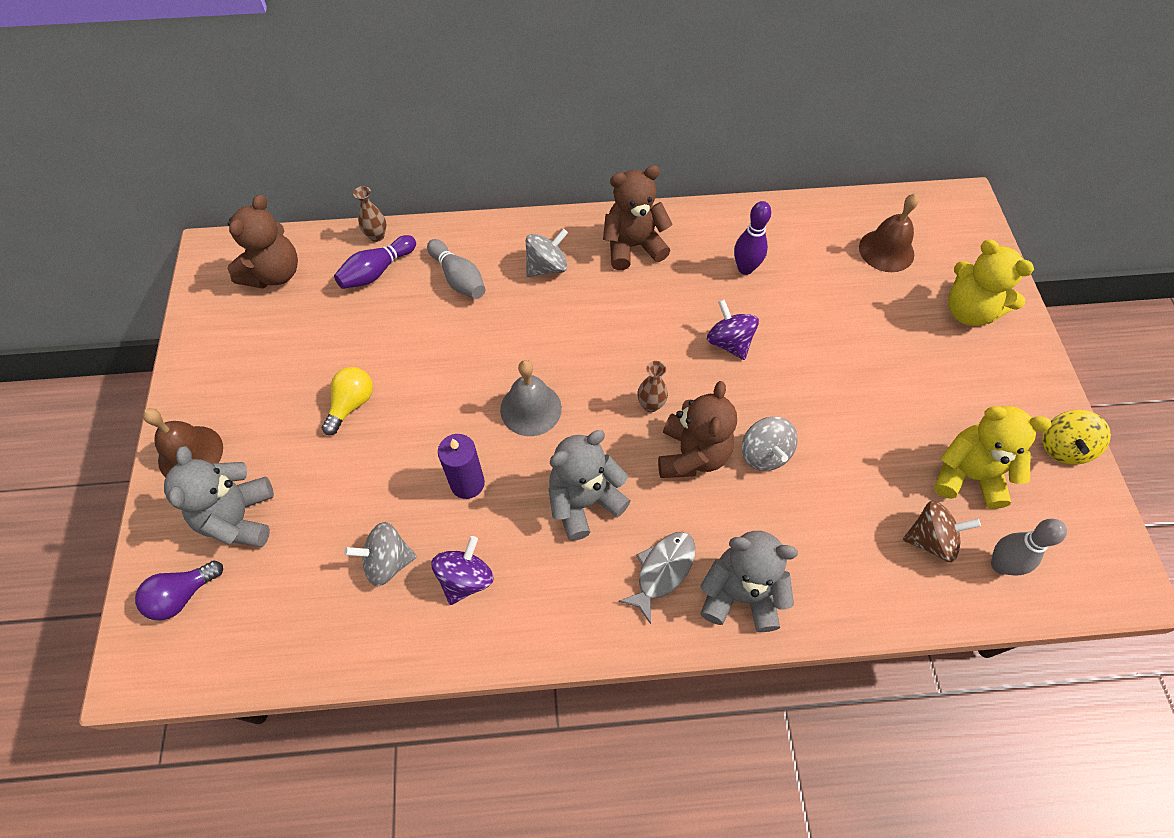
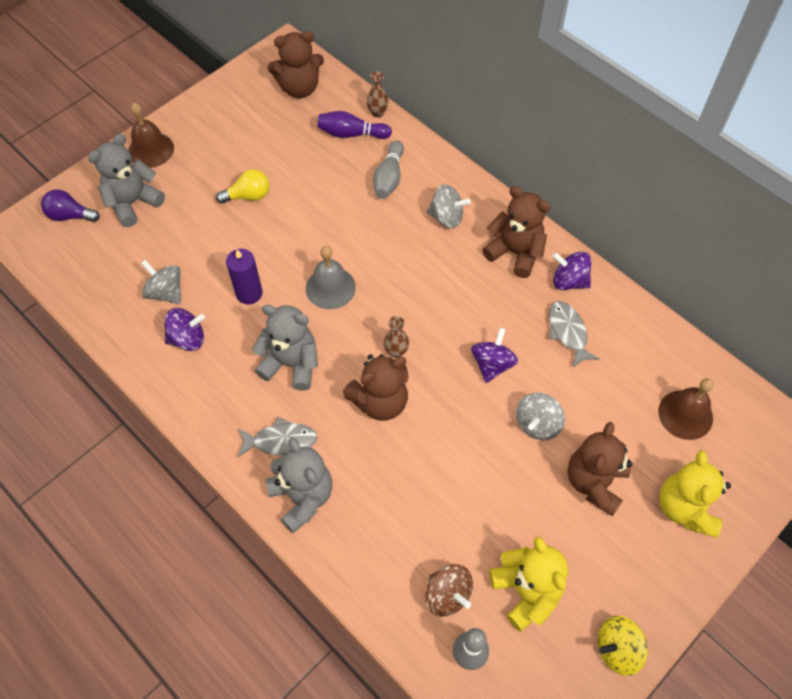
camera: 50 degrees right, 0 degrees up
(696, 232) = (569, 281): none -> purple spinning top
(745, 268) = (568, 332): purple bowling pin -> grey fish
(764, 454) = (421, 445): grey spinning top -> grey spinning top (537, 424)
(901, 353) = (594, 482): none -> brown teddy bear

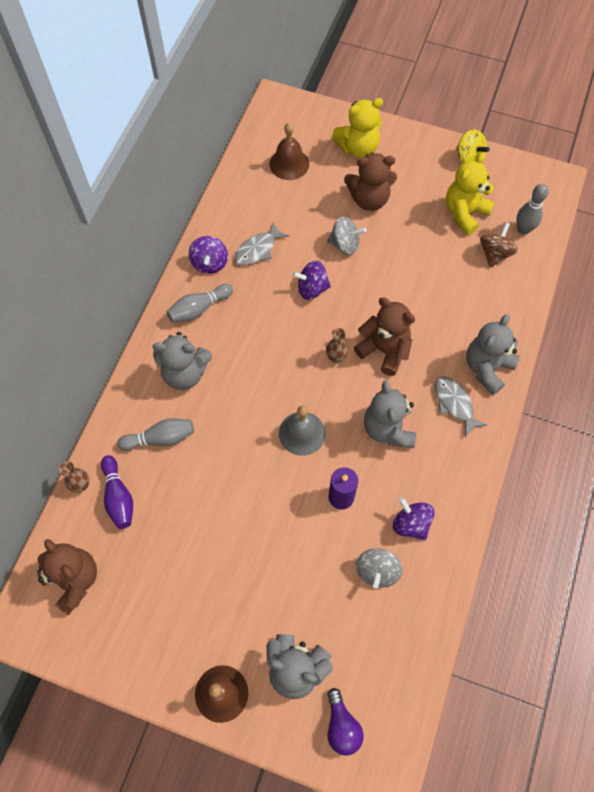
camera: 115 degrees left, 5 degrees up
(248, 196) = (236, 556): yellow light bulb -> none
(446, 217) = (185, 373): grey spinning top -> grey teddy bear
(515, 253) = (199, 309): brown teddy bear -> grey bowling pin

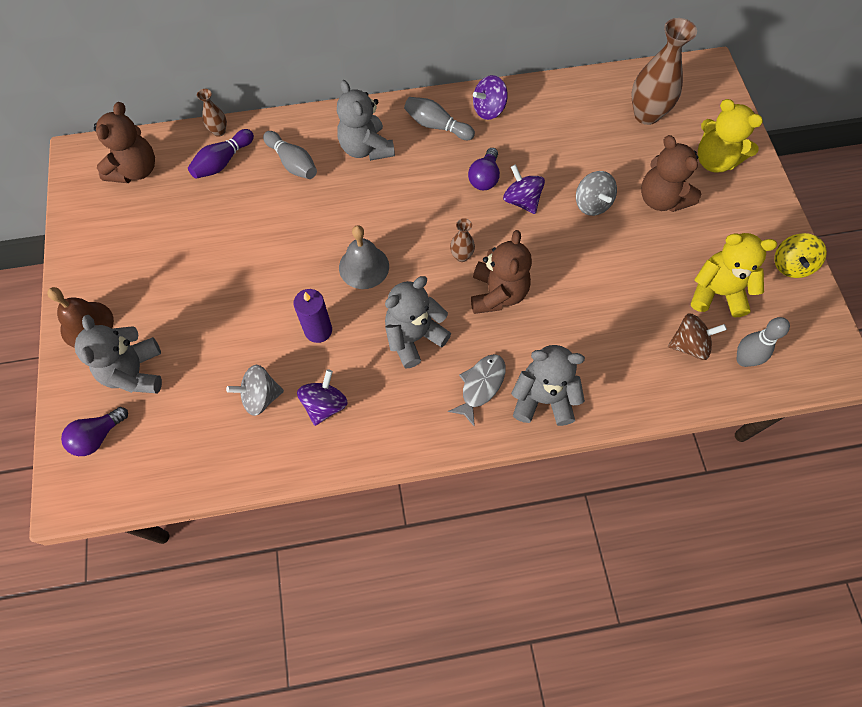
camera: 60 degrees right, 0 degrees up
(258, 250) = (531, 138): grey fish -> none
(274, 302) = (484, 178): none -> purple light bulb
(289, 164) = (646, 114): brown bell -> brown vase

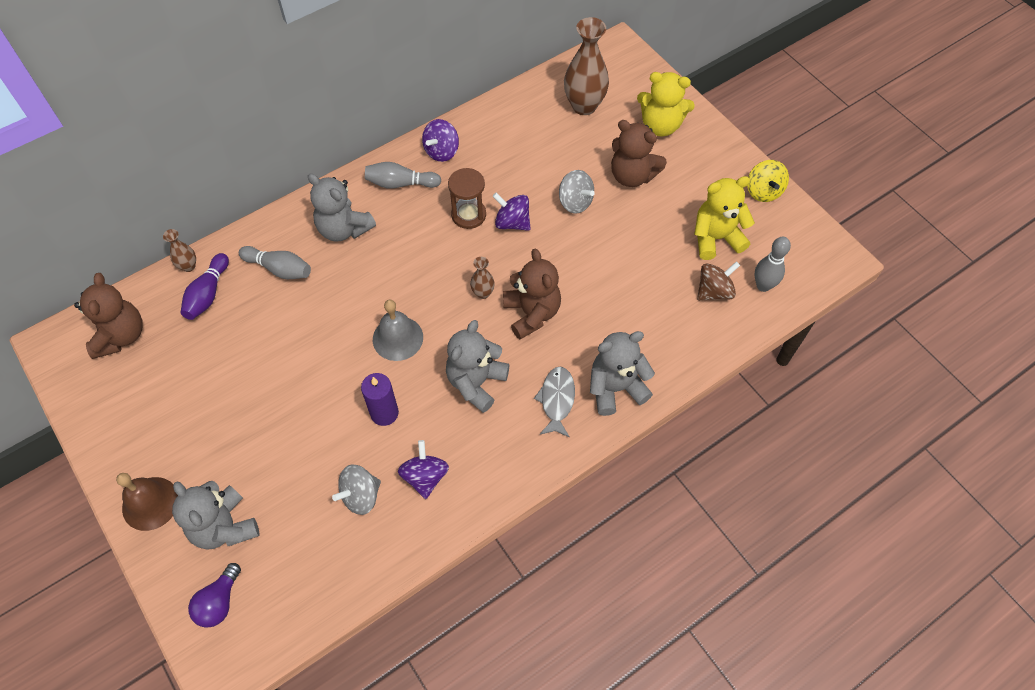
camera: 25 degrees left, 5 degrees down
(484, 178) = (468, 215): purple light bulb -> brown hourglass

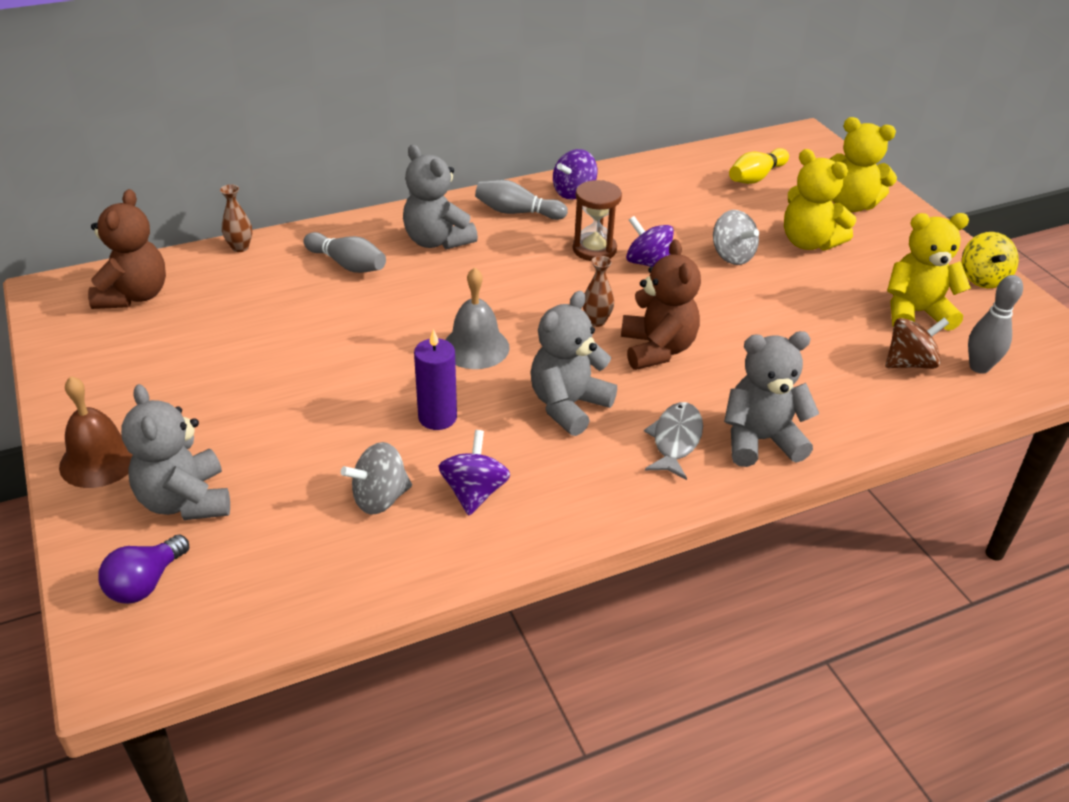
camera: 10 degrees right, 20 degrees down
(208, 294) = (253, 274): purple bowling pin -> none
(584, 106) = (756, 177): brown vase -> yellow bowling pin
(632, 175) = (809, 242): brown teddy bear -> yellow teddy bear

